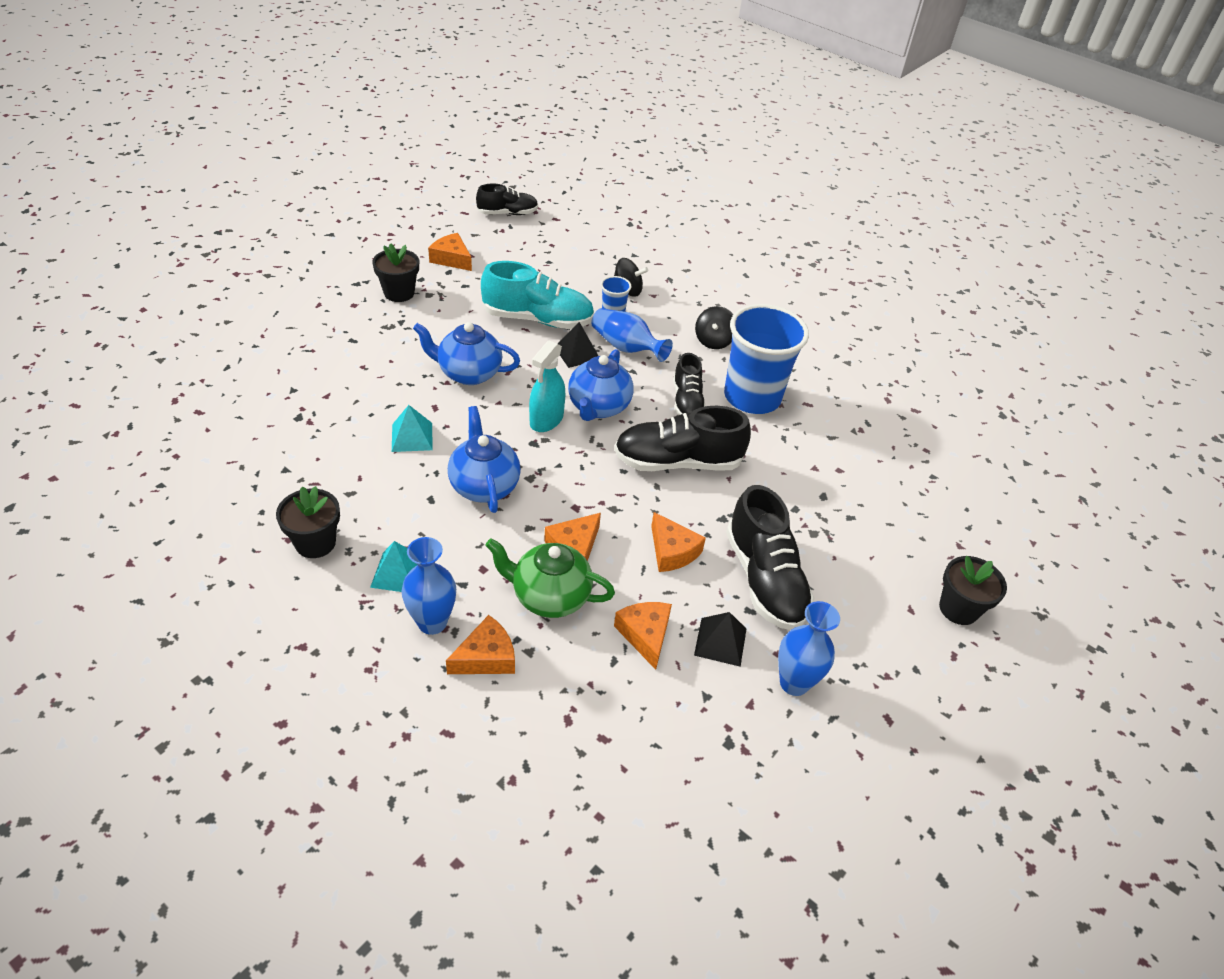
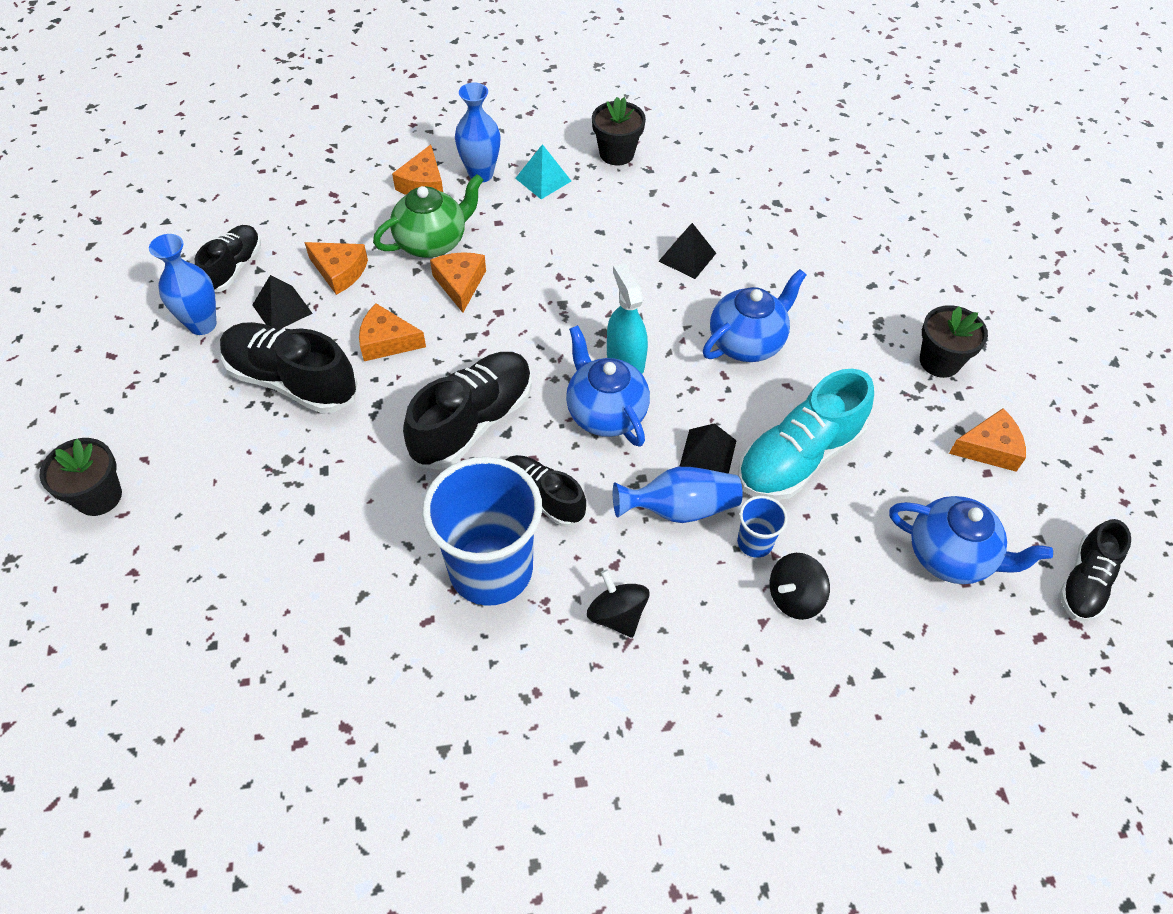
camera: 135 degrees right, 10 degrees up
(412, 437) = (687, 257): turquoise pyramid -> black pyramid
(484, 485) = (583, 269): blue teapot -> blue teapot (951, 556)
(724, 717) = (234, 267): none -> black shoe

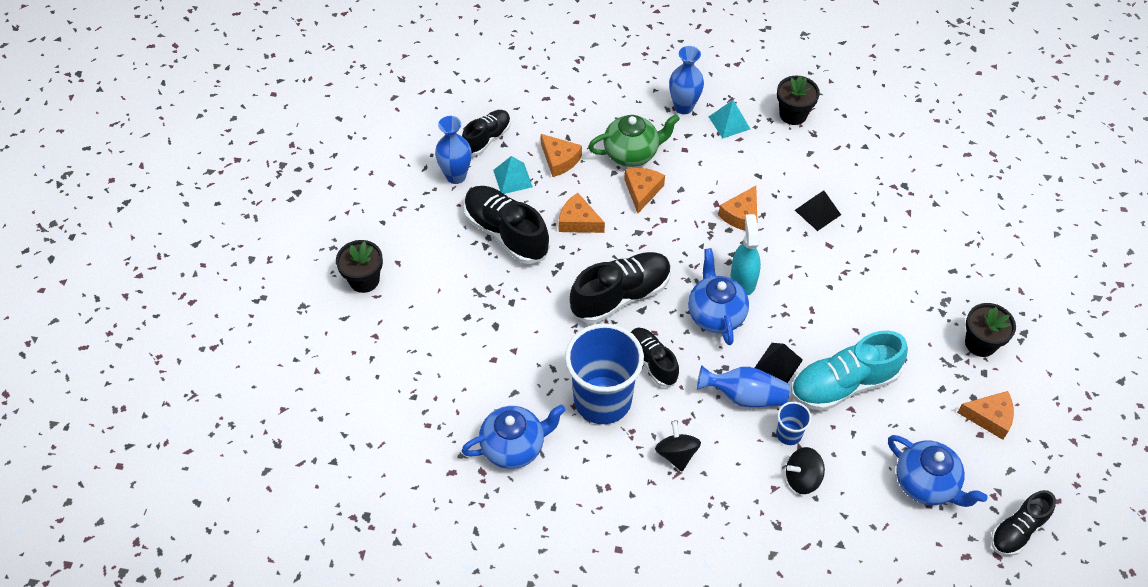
camera: 20 degrees right, 0 degrees up
(282, 309) = (512, 178): black pyramid -> turquoise pyramid
(423, 184) = (638, 105): orange cheese -> orange cheese (741, 215)
(747, 342) = (838, 290): blue teapot -> blue teapot (514, 446)

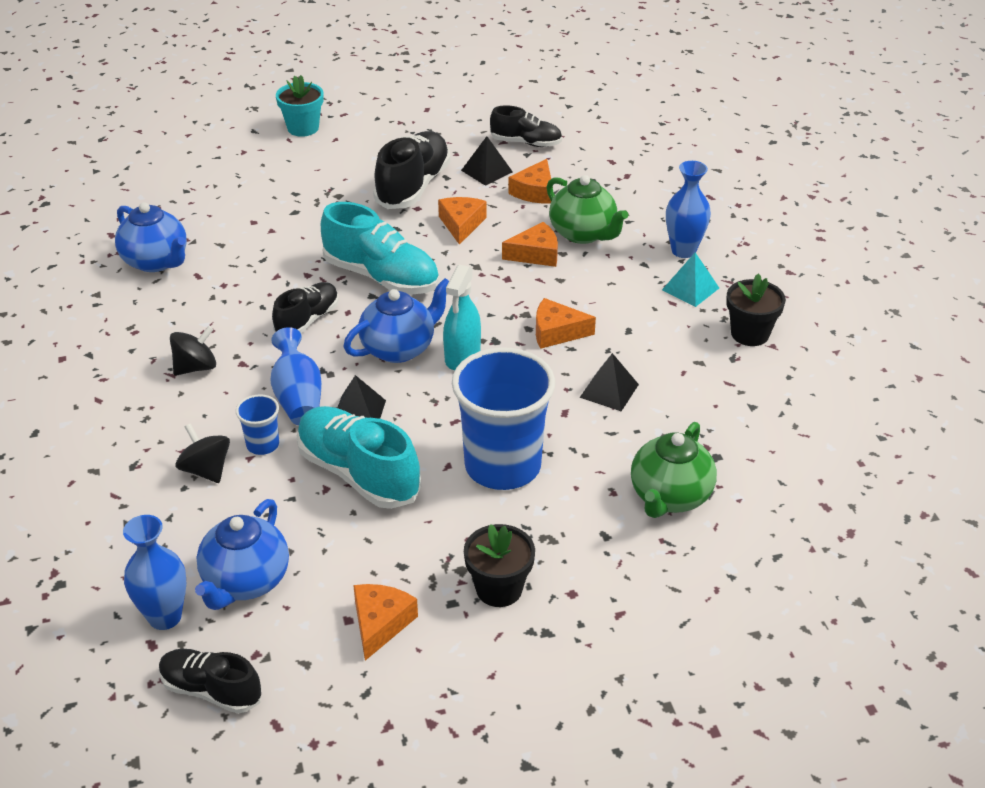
camera: 65 degrees right, 15 degrees down
(364, 280) = (303, 128): black flower pot -> turquoise flower pot
(456, 176) = (463, 139): blue vase -> blue vase (165, 617)
(512, 178) = (486, 171): turquoise pyramid -> black pyramid
(602, 400) = (240, 300): blue cup -> blue cup (502, 466)
(621, 296) = (382, 277): black shoe -> turquoise shoe
(743, 280) = (462, 356): turquoise spray bottle -> turquoise spray bottle turned 135 degrees clockwise
(932, 224) = (669, 497): none -> green teapot
(989, 417) = (380, 623): orange cheese -> orange cheese turned 150 degrees counterclockwise

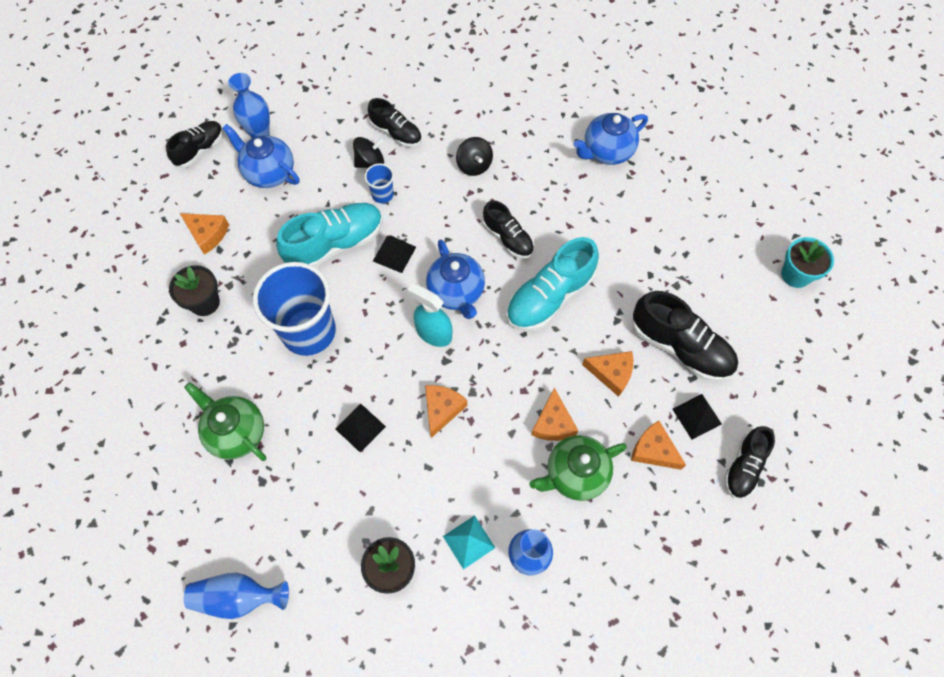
camera: 105 degrees right, 25 degrees up
(146, 454) = (396, 133): none -> black shoe
(298, 397) = (422, 220): blue vase -> blue vase (238, 597)

